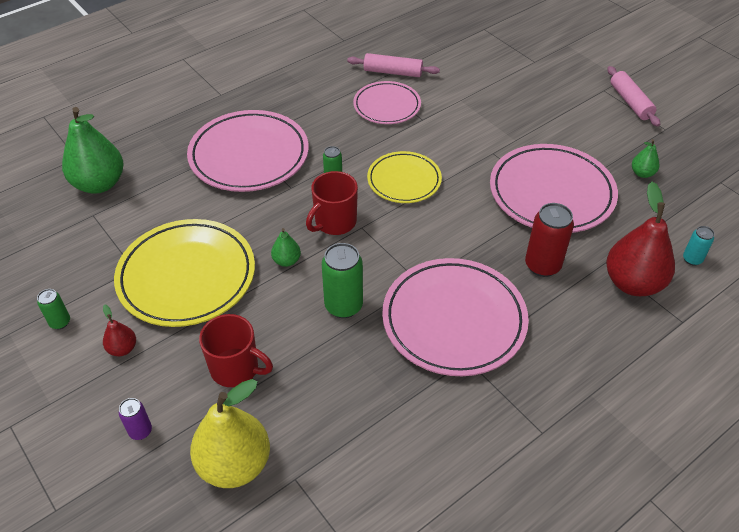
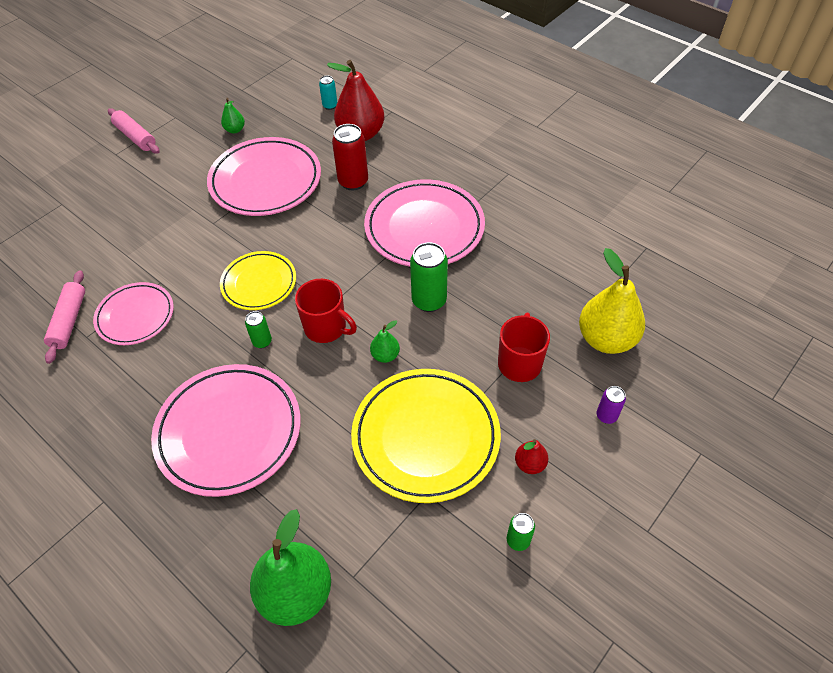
camera: 100 degrees left, 5 degrees up
(630, 102) = (135, 137): pink rolling pin -> pink rolling pin turned 75 degrees clockwise

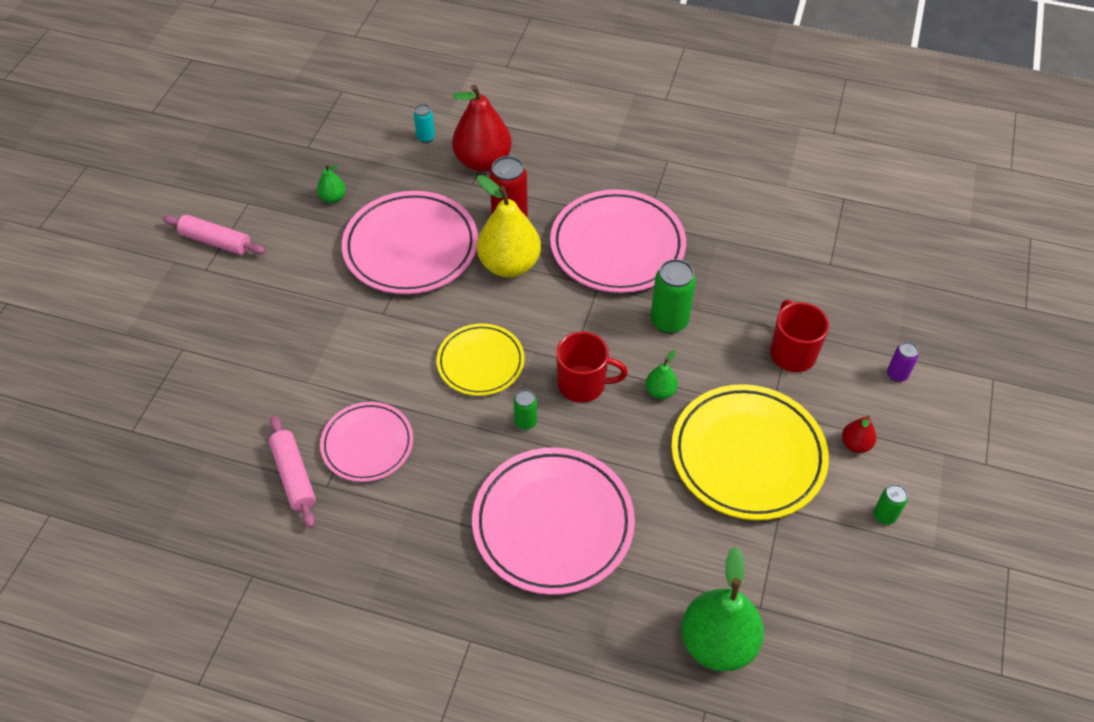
camera: 25 degrees left, 0 degrees up
(606, 339) = (857, 302): yellow pear -> yellow pear (509, 265)

